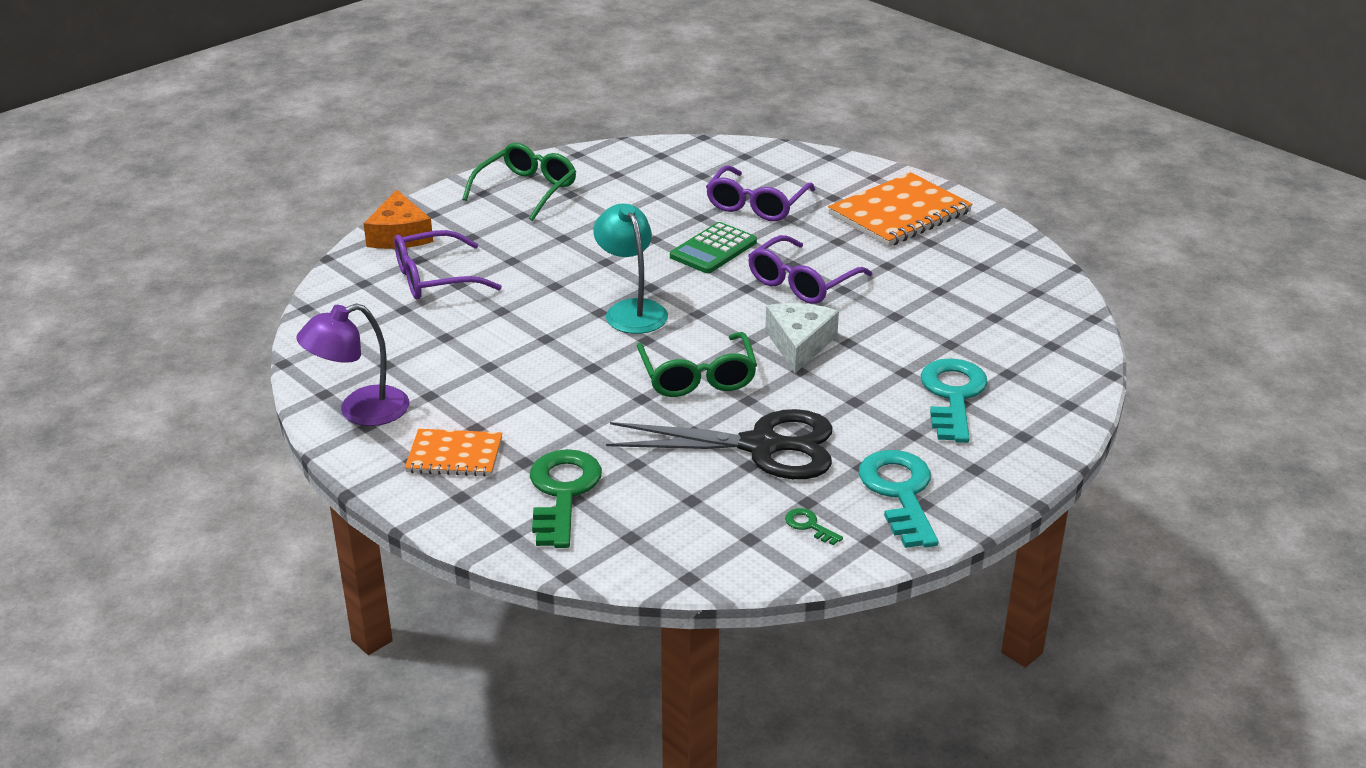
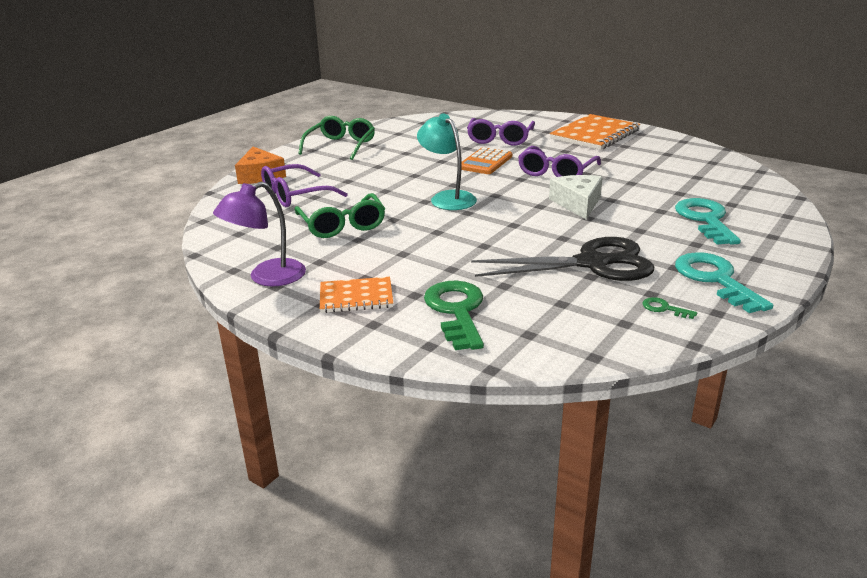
camera: 10 degrees left, 5 degrees down
(697, 377) = (518, 229): green glasses -> green glasses (342, 225)
(713, 249) = (485, 162): green calculator -> orange calculator

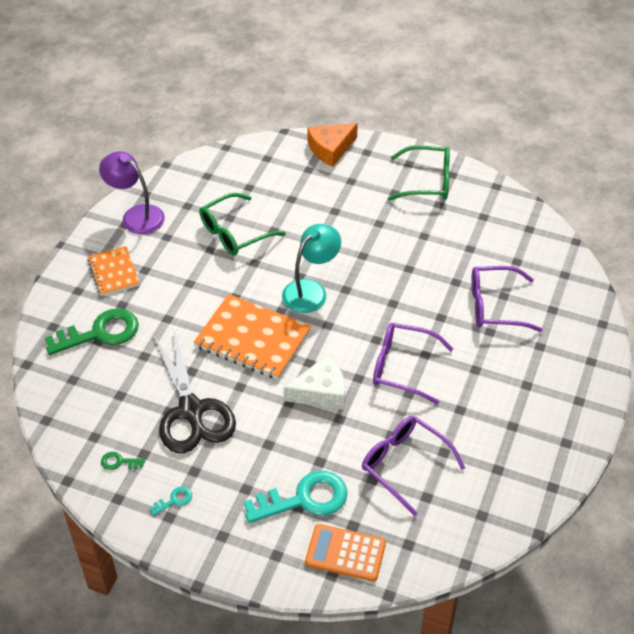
camera: 75 degrees right, 20 degrees up
(295, 195) = (290, 186): purple glasses -> purple glasses (404, 465)
(485, 162) = (415, 304): orange calculator -> orange calculator (345, 553)
(594, 134) = (544, 394): orange notebook -> orange notebook (253, 338)
(664, 308) = (119, 462): green key -> green key turned 105 degrees counterclockwise
(715, 279) = (174, 500): turquoise key -> turquoise key, size x0.43

